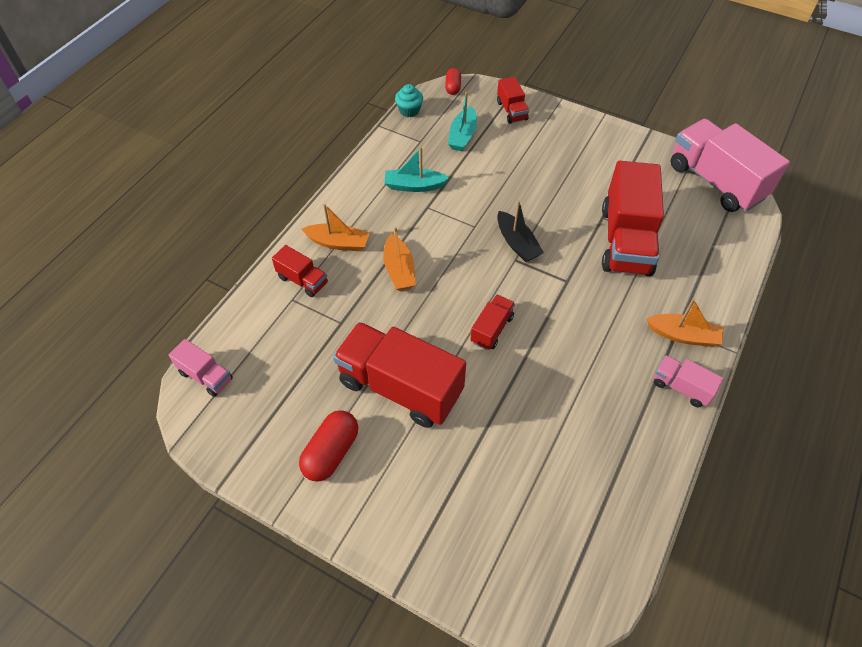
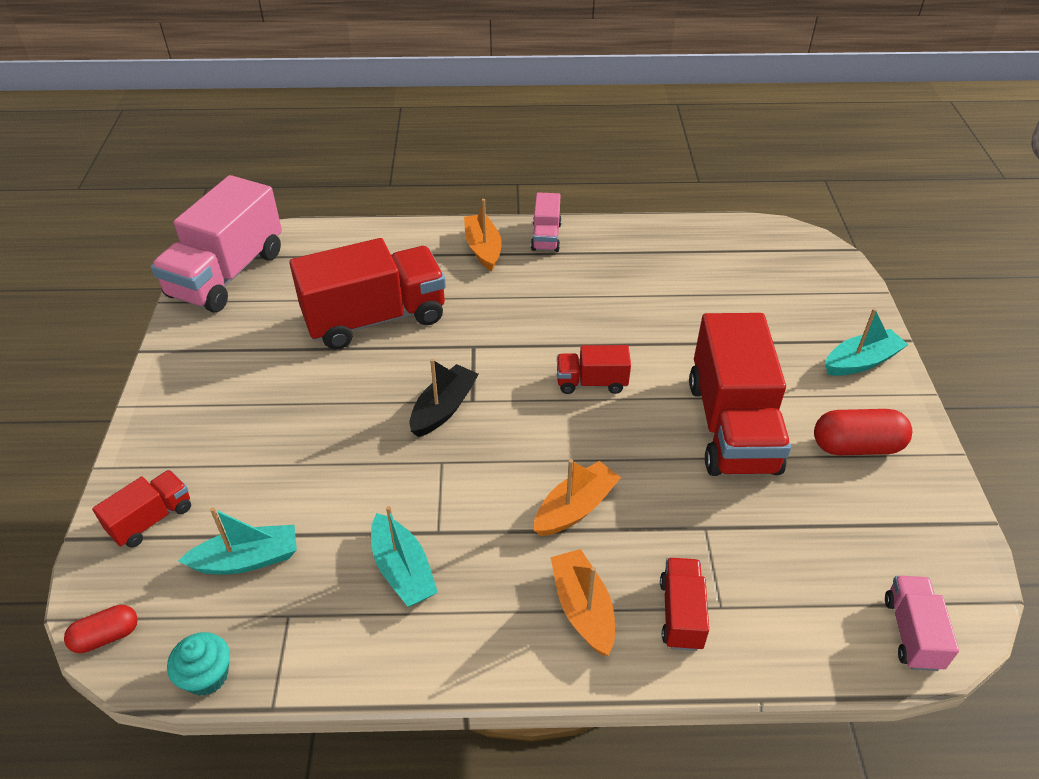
camera: 120 degrees left, 10 degrees down
(399, 526) = (861, 362): none -> turquoise boat

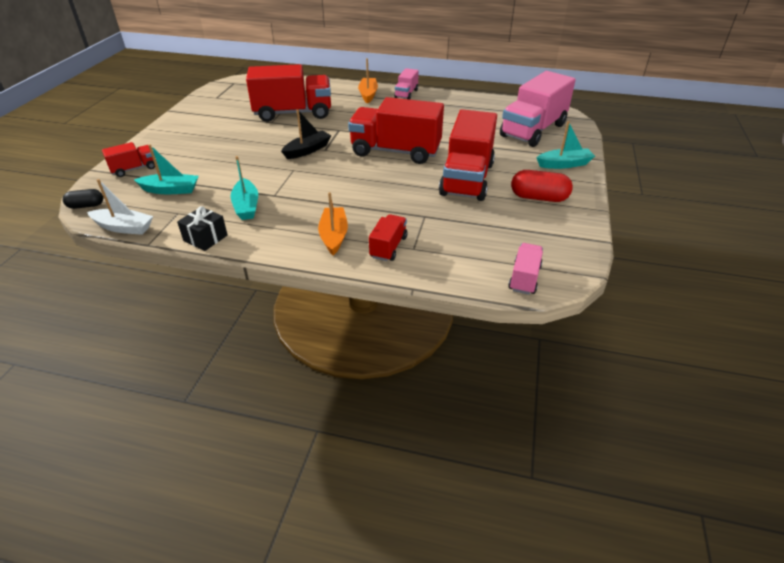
camera: 15 degrees right, 5 degrees down
(106, 636) = (86, 206): red capsule -> black capsule
(207, 676) = (124, 227): turquoise cupcake -> white boat
(227, 274) = (228, 89): pink truck -> pink truck (533, 130)
(368, 666) = (205, 238): none -> black gift
(575, 508) = (355, 197): orange boat -> none
(591, 382) = (395, 151): red truck -> red truck, size x2.09

